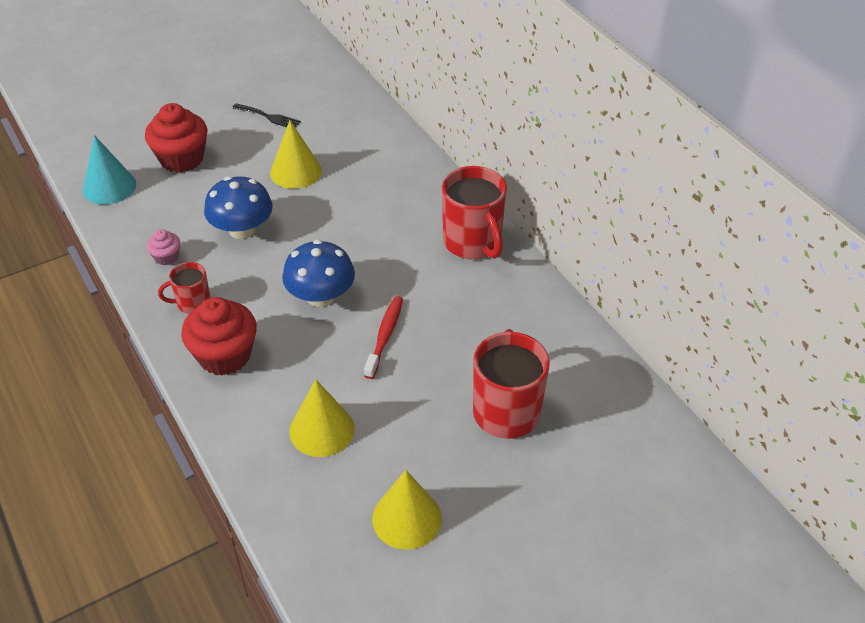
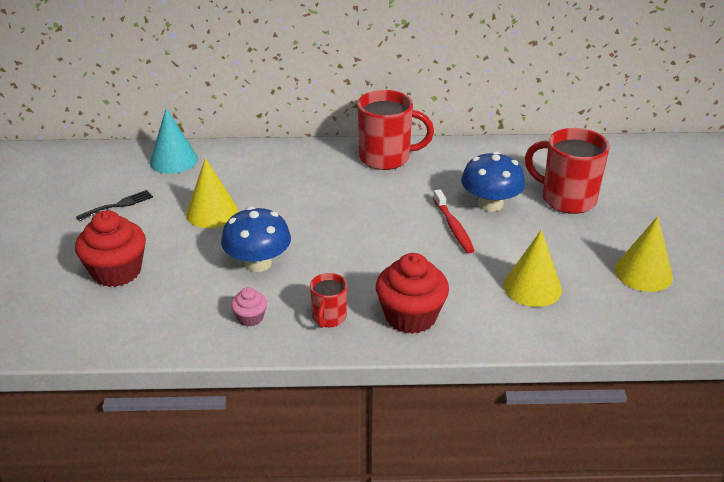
camera: 60 degrees left, 10 degrees down
(109, 187) = (104, 330): turquoise cone -> turquoise cone (173, 160)
(321, 296) = (382, 244): blue mushroom -> blue mushroom (490, 204)
(385, 336) = (453, 227): red toothbrush -> red toothbrush turned 150 degrees counterclockwise

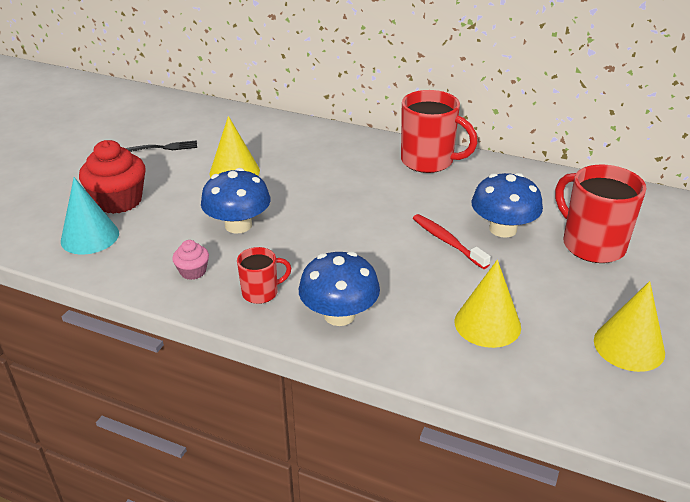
camera: 25 degrees right, 0 degrees up
(173, 160) = (238, 122): turquoise cone -> turquoise cone (90, 237)
(329, 318) = (261, 293): red mug -> red mug turned 150 degrees counterclockwise
(410, 316) = (339, 315): red cupcake -> blue mushroom
(453, 227) = (447, 241): red toothbrush -> red toothbrush turned 135 degrees clockwise

